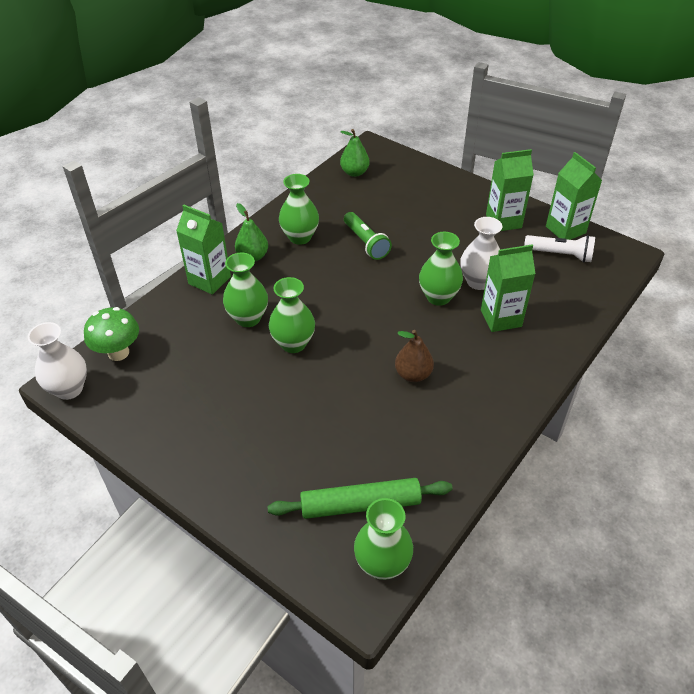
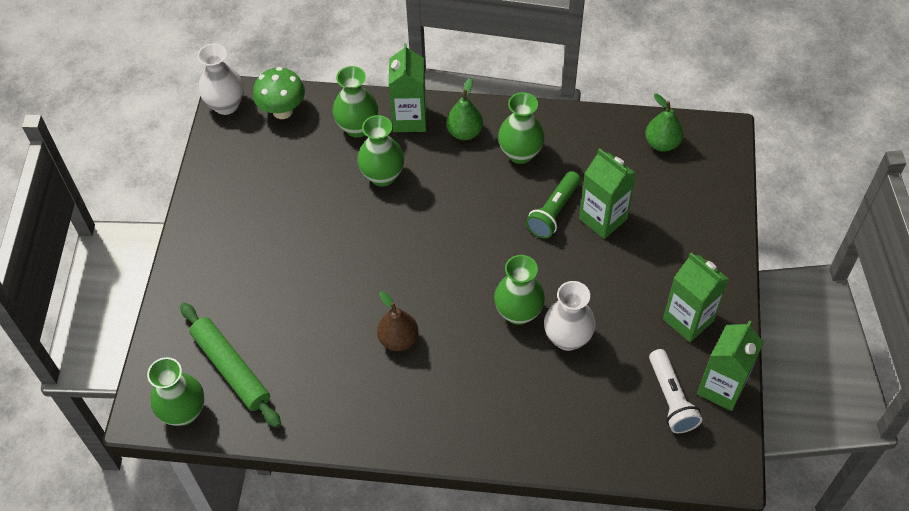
camera: 60 degrees right, 10 degrees up
(293, 343) = (375, 227): green vase -> green vase (357, 127)
(501, 318) = (526, 381): green carton -> green carton (603, 219)

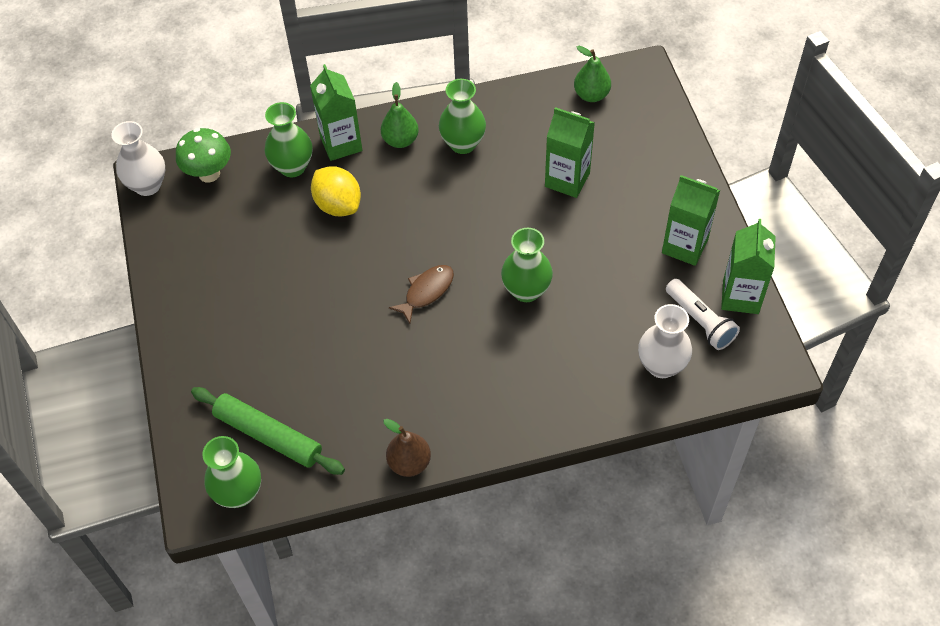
camera: 20 degrees left, 0 degrees up
(382, 176) = (338, 205): green vase -> yellow lemon
(398, 339) = (422, 353): brown pear -> brown pear (409, 463)
(426, 283) = (426, 292): none -> brown fish
(554, 212) = (518, 188): green flashlight -> none
(567, 338) = (582, 298): white vase -> white vase (661, 365)

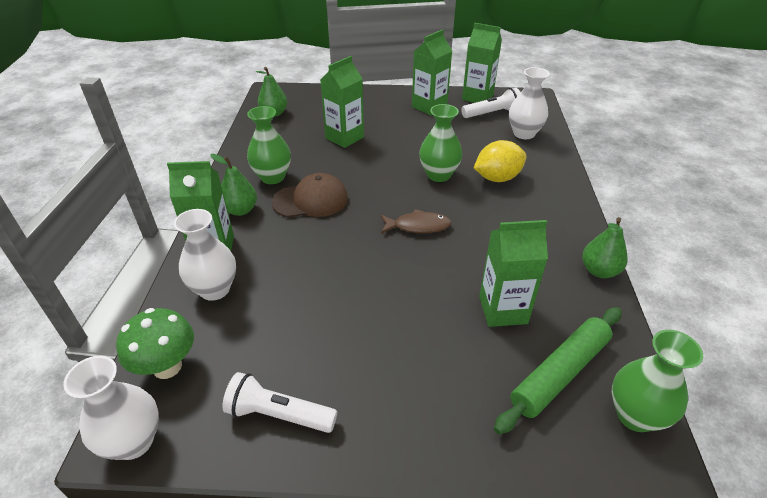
camera: 75 degrees left, 15 degrees down
(185, 256) = (278, 414): none -> white flashlight
(292, 167) = (215, 289): green vase -> white vase
(329, 384) = (503, 310): none -> green carton
(338, 205) = (288, 264): yellow lemon -> yellow lemon (497, 178)
(409, 463) = (599, 271): brown pear -> green pear
(426, 292) = (418, 226): brown fish -> brown fish turned 120 degrees clockwise
(436, 189) = (311, 200): none -> brown cap

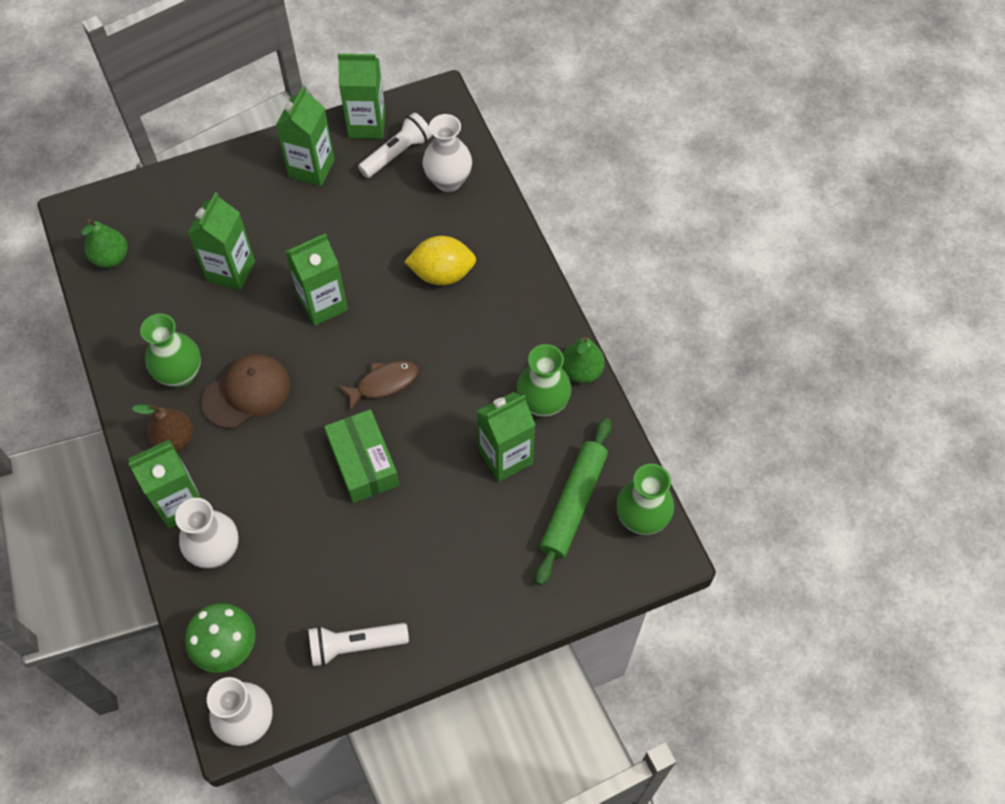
camera: 25 degrees left, 20 degrees up
(240, 210) = (175, 439): green pear -> brown pear
(372, 271) = (363, 463): none -> green box
(397, 170) = (323, 304): none -> green carton
(438, 175) = (374, 294): green vase -> green vase (543, 404)
(497, 178) = (442, 274): yellow lemon -> yellow lemon turned 45 degrees clockwise

